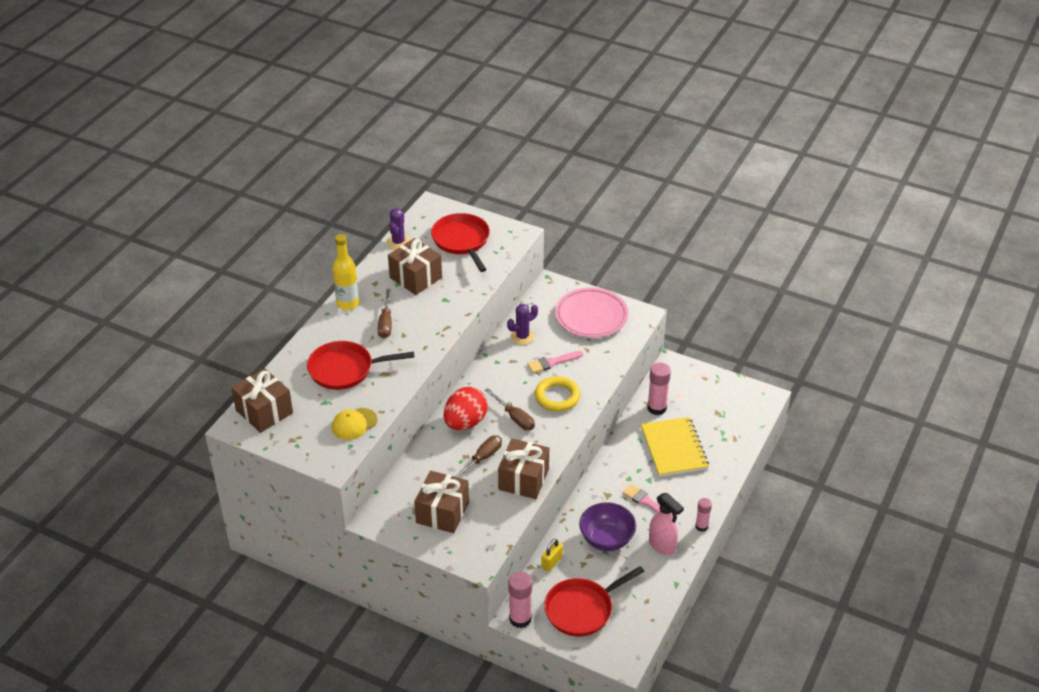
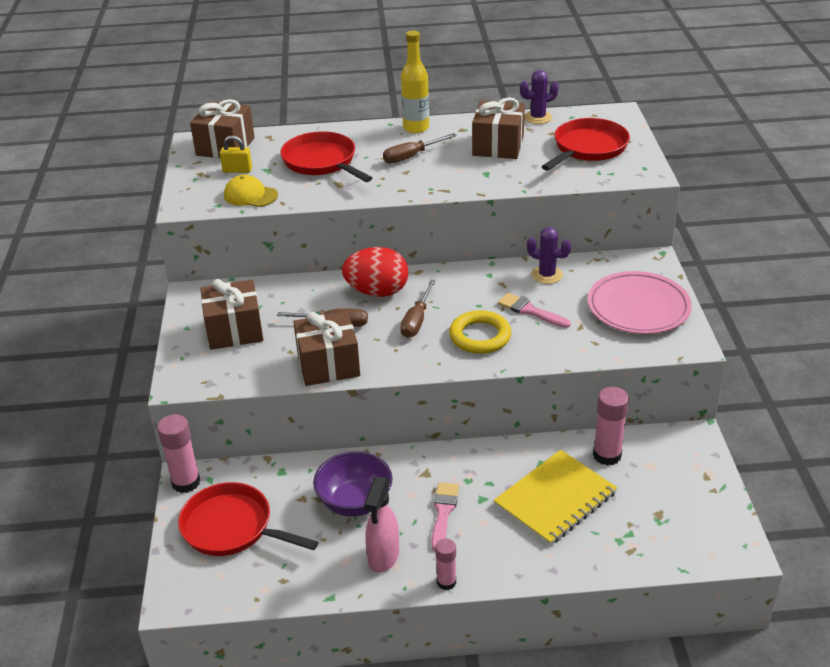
camera: 60 degrees right, 5 degrees down
(551, 562) = (285, 472): yellow padlock -> yellow padlock (237, 170)

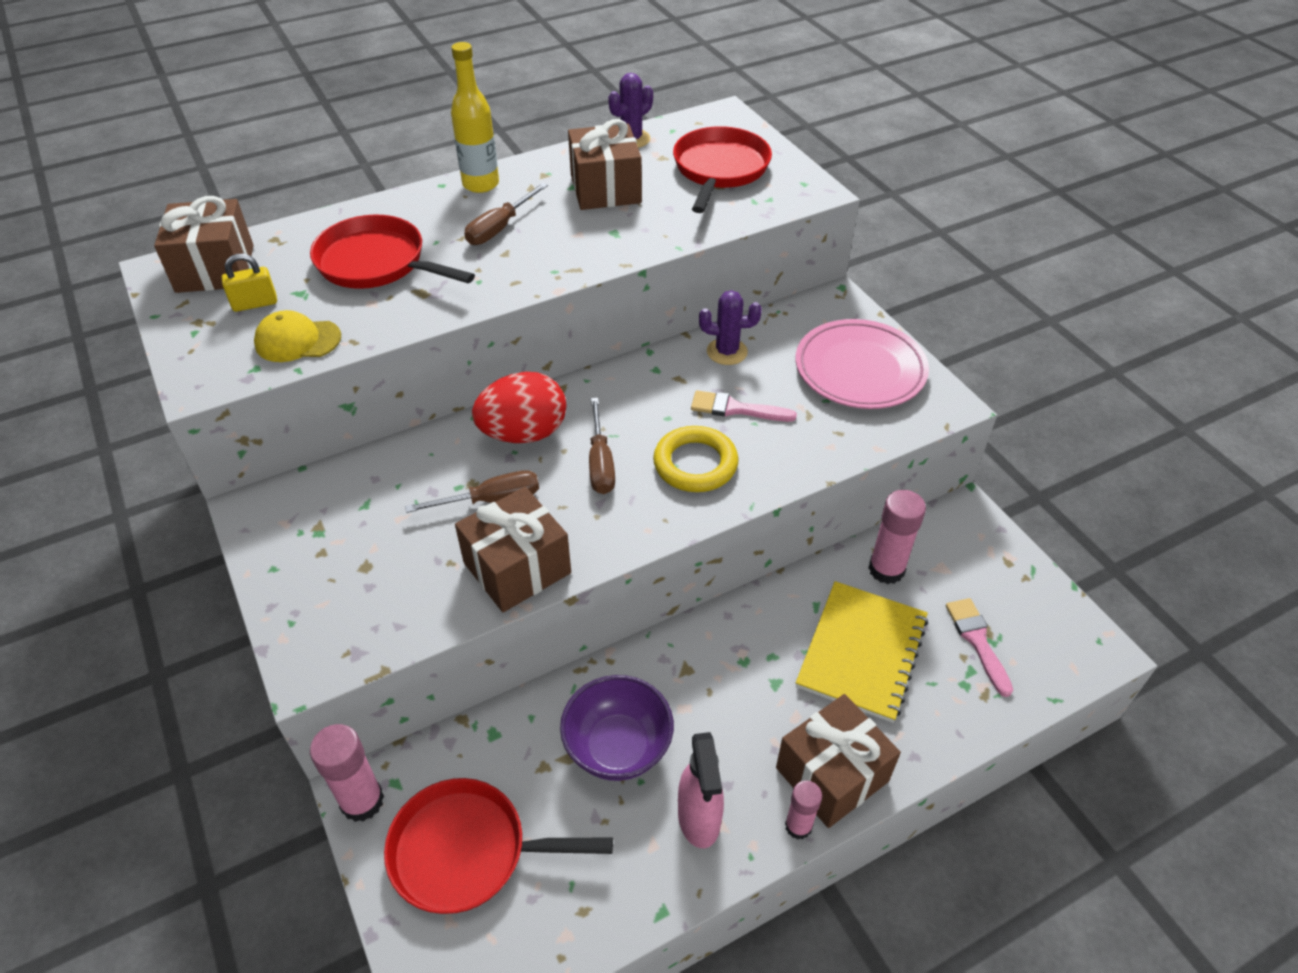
camera: 25 degrees left, 10 degrees up
(234, 330) = (350, 552): brown gift -> brown gift (832, 774)
(443, 512) = (739, 721): pink brush -> pink brush (977, 641)

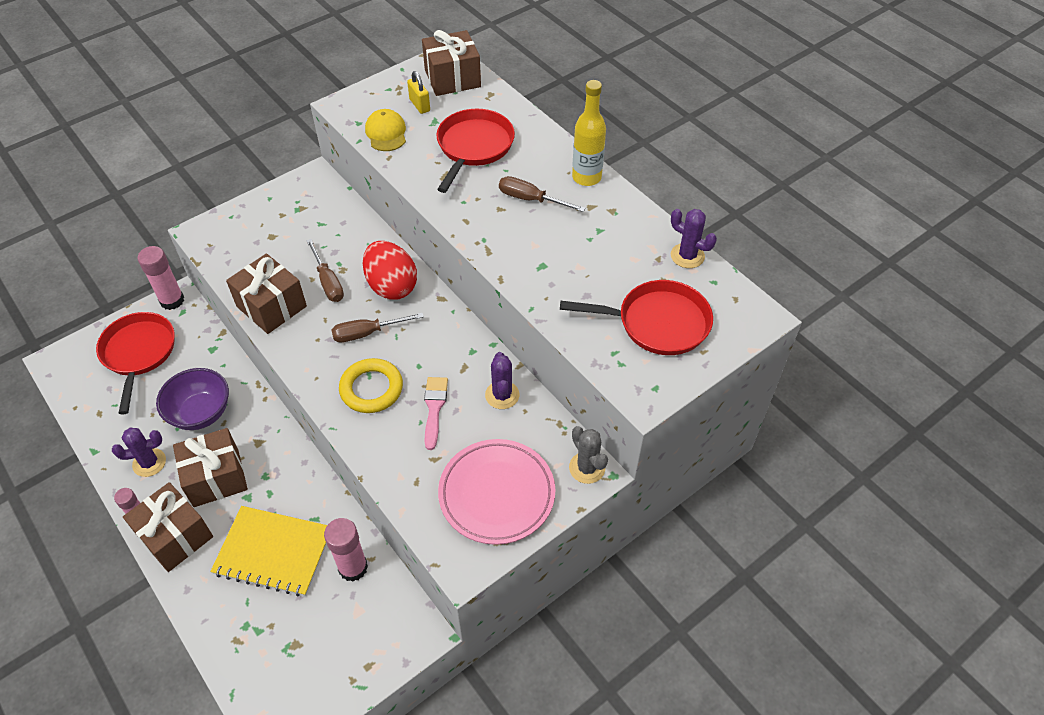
camera: 80 degrees right, 5 degrees up
(605, 189) = (602, 251): brown gift -> brown gift (216, 478)
(699, 819) = (149, 463): pink spray bottle -> purple cactus
(831, 302) = (587, 468): none -> grey cactus
(977, 641) = (285, 637): pink brush -> none

